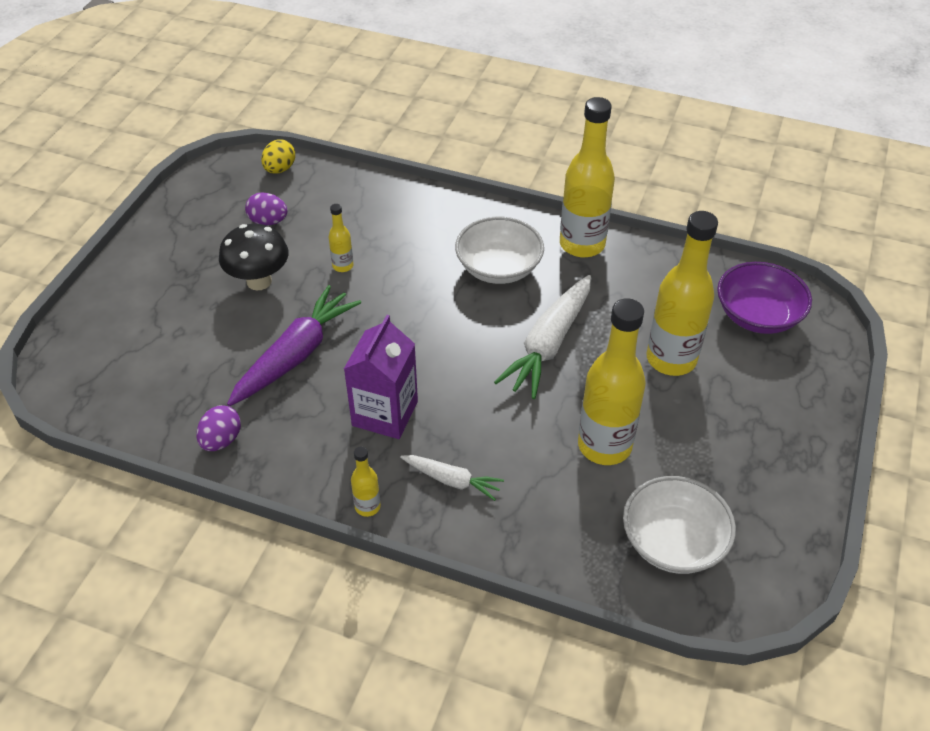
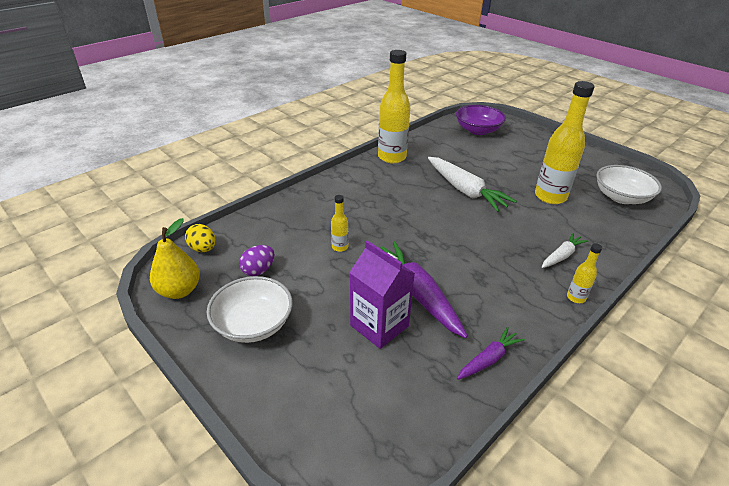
camera: 65 degrees left, 10 degrees down
(211, 184) = (179, 291): none -> yellow pear
(221, 440) = (488, 359): purple egg -> purple carrot
(259, 281) = (323, 293): black mushroom -> none
(385, 413) = (494, 267): purple carton -> purple carton (379, 325)
(498, 268) = (390, 188): white bowl -> white bowl (253, 324)
(671, 359) = (496, 160): yellow bottle -> none

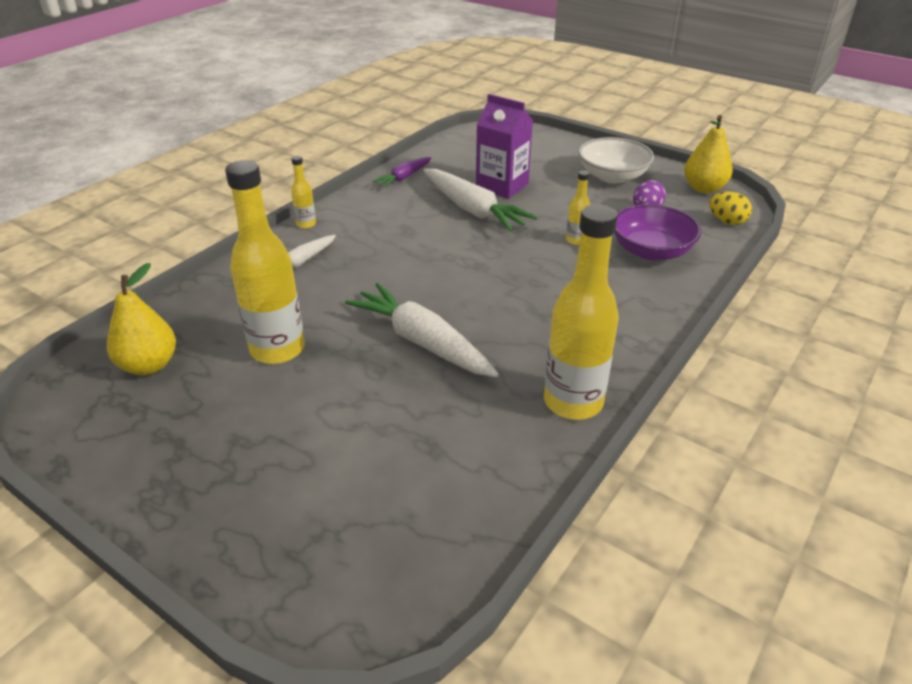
camera: 170 degrees right, 0 degrees up
(417, 294) = (473, 210): purple carrot -> white carrot
(478, 130) = (387, 540): purple bowl -> purple bowl (651, 251)
(621, 197) = (149, 365): white bowl -> yellow pear

